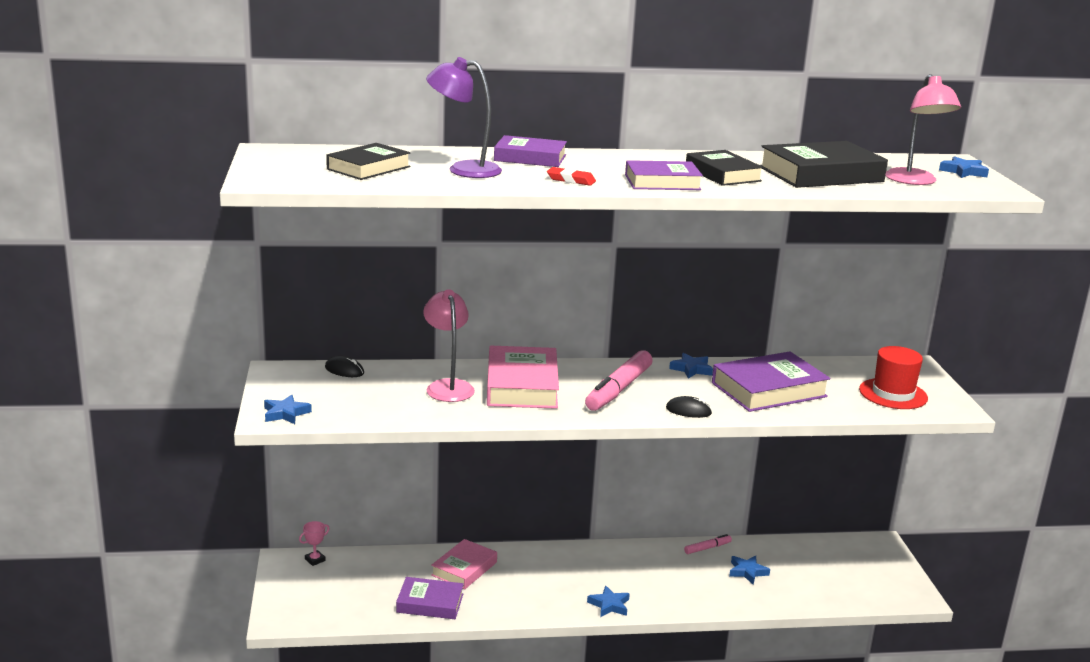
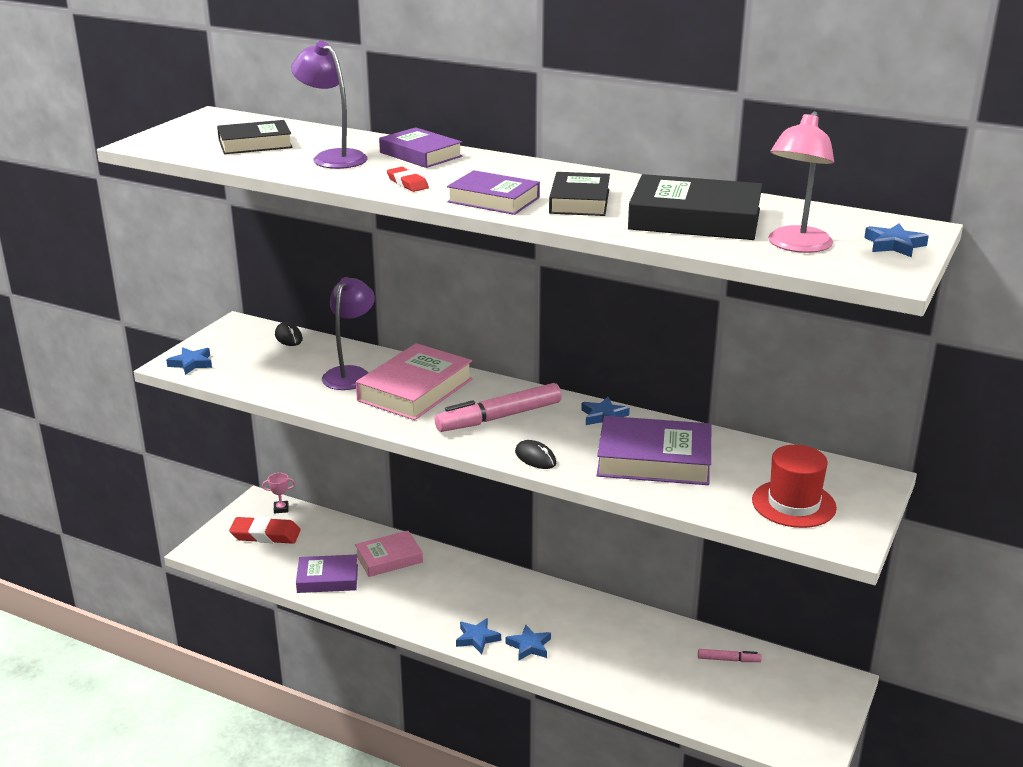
camera: 35 degrees right, 5 degrees up
(327, 586) = (265, 535): none -> red eraser
(430, 603) = (327, 578): purple book -> purple book turned 45 degrees counterclockwise
(448, 386) = (350, 374): pink lamp -> purple lamp
(707, 548) = (637, 619): pink marker -> pink marker (728, 660)
(747, 572) = (651, 657): blue star -> blue star (529, 646)

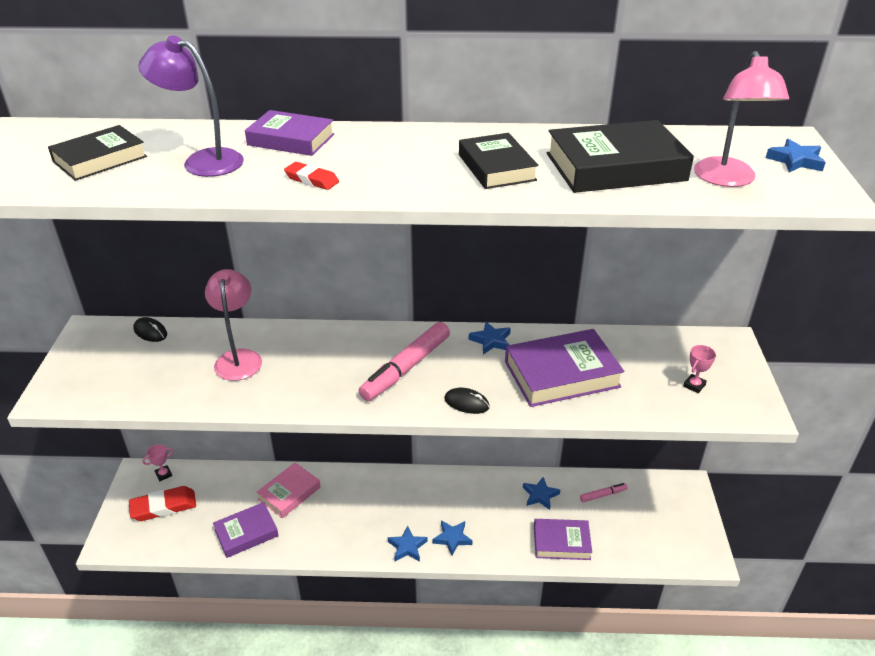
camera: 25 degrees left, 10 degrees up
(191, 363) = (67, 391): blue star -> blue star (540, 495)
(350, 374) = (239, 358): purple lamp -> pink lamp
(415, 390) = (311, 359): pink book -> none
(493, 200) = (416, 183): purple book -> purple book (561, 542)
(793, 504) = (694, 385): red hat -> pink trophy

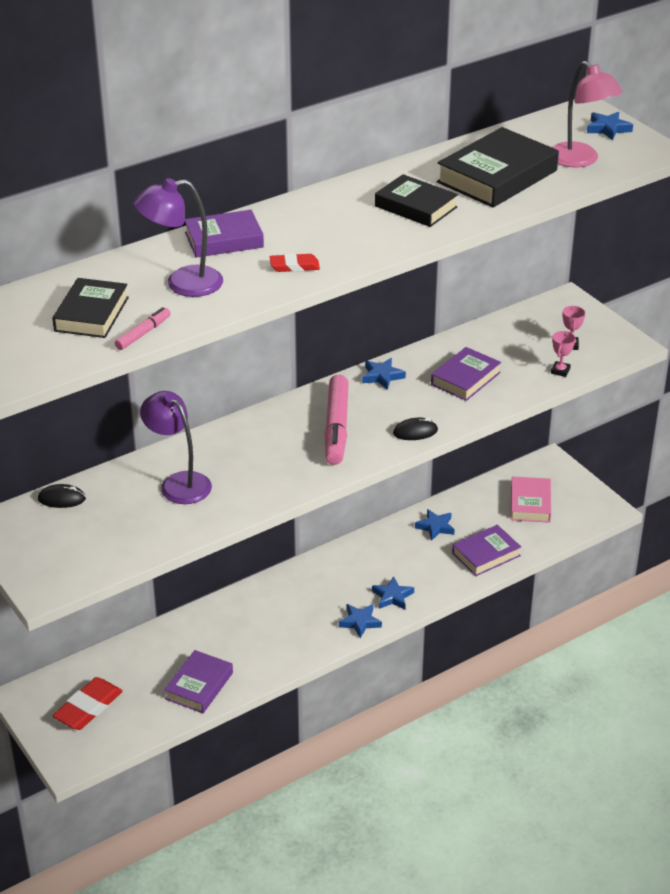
camera: 35 degrees left, 0 degrees up
(163, 474) = (53, 683): pink trophy -> pink trophy (560, 371)
(239, 358) = (179, 483): pink lamp -> purple lamp
(289, 493) = (203, 635): pink book -> pink book (530, 503)
(561, 374) = (465, 379): purple book -> purple book, size x0.64
(603, 495) = (487, 501): pink marker -> pink marker (143, 333)

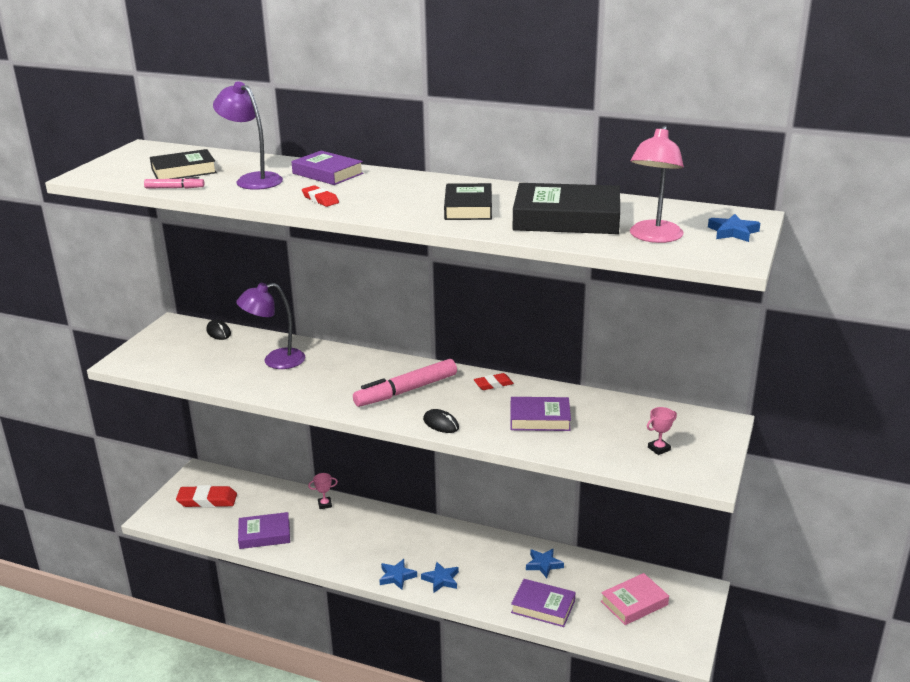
camera: 55 degrees right, 10 degrees down
(179, 483) = (275, 361): purple lamp -> purple lamp turned 120 degrees counterclockwise
(382, 376) = (493, 384): blue star -> red eraser
(560, 371) = (614, 458): pink trophy -> pink trophy (325, 504)

